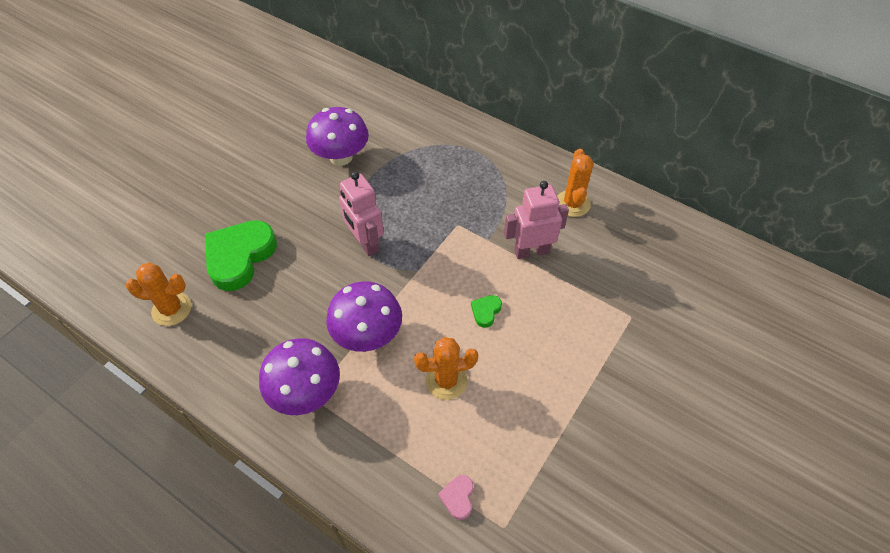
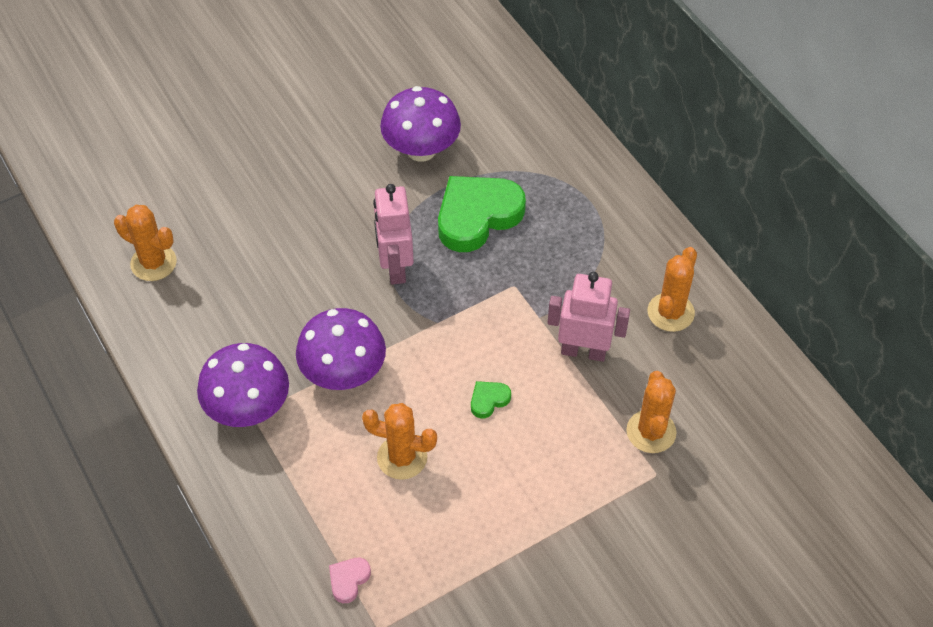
camera: 25 degrees right, 0 degrees up
(240, 257) = (250, 230): green heart -> green heart (477, 216)
(609, 288) = (651, 432): none -> orange cactus

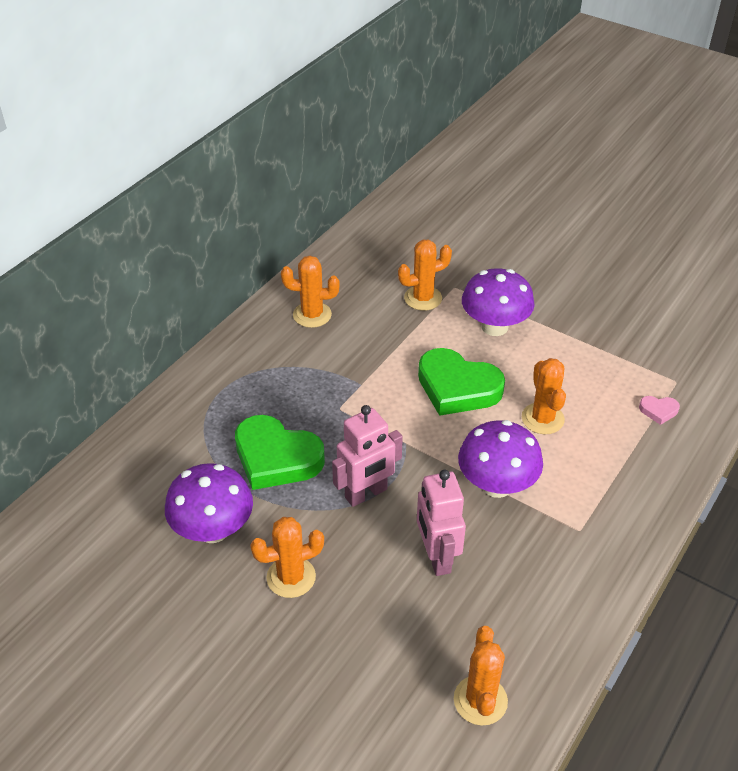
camera: 115 degrees left, 10 degrees down
(248, 408) = (576, 536): purple mushroom -> purple mushroom (494, 326)
(341, 185) = (291, 577): none -> orange cactus
(488, 400) = (457, 387): green heart -> green heart, size x2.36
(583, 351) = (377, 350): pink robot -> pink robot (436, 557)

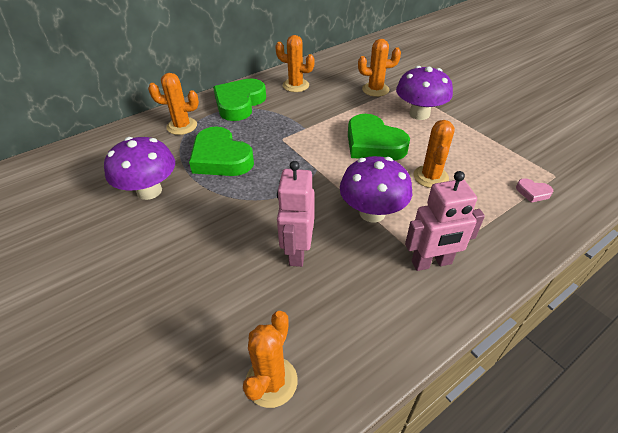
camera: 20 degrees right, 0 degrees up
(250, 364) = (239, 103): none -> green heart
(291, 577) = (180, 236): orange cactus -> orange cactus (182, 126)
(366, 494) = (269, 194): pink robot -> pink robot (431, 263)

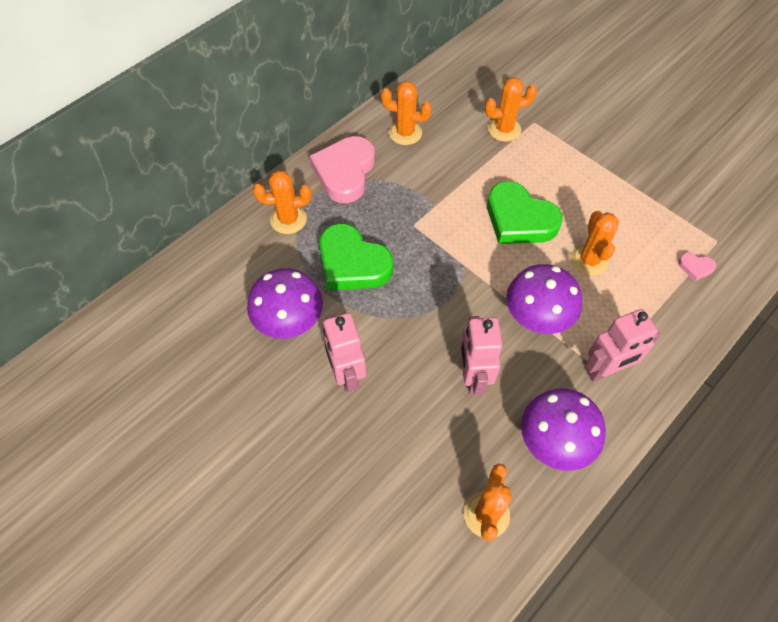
camera: 10 degrees left, 15 degrees up
(180, 235) = (346, 374): none -> pink robot
(239, 103) = (345, 172): green heart -> pink heart
(419, 114) = (562, 165): purple mushroom -> purple mushroom (554, 441)

